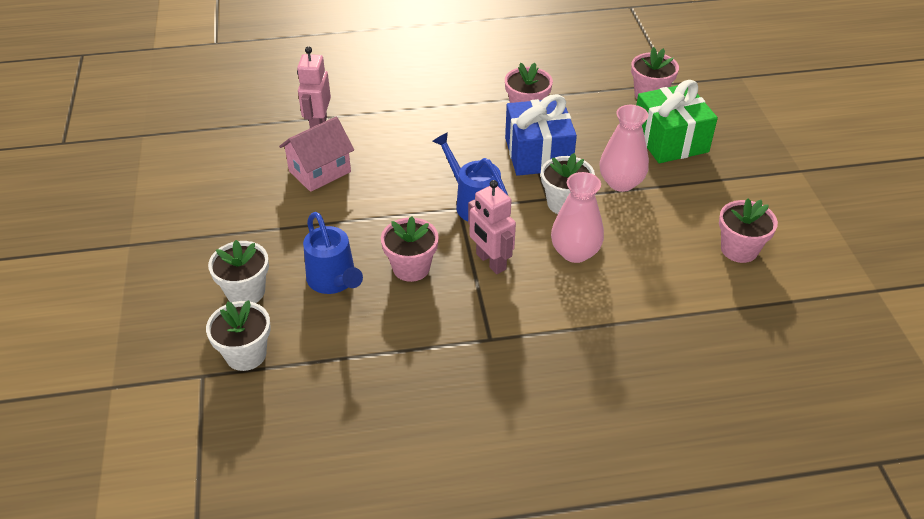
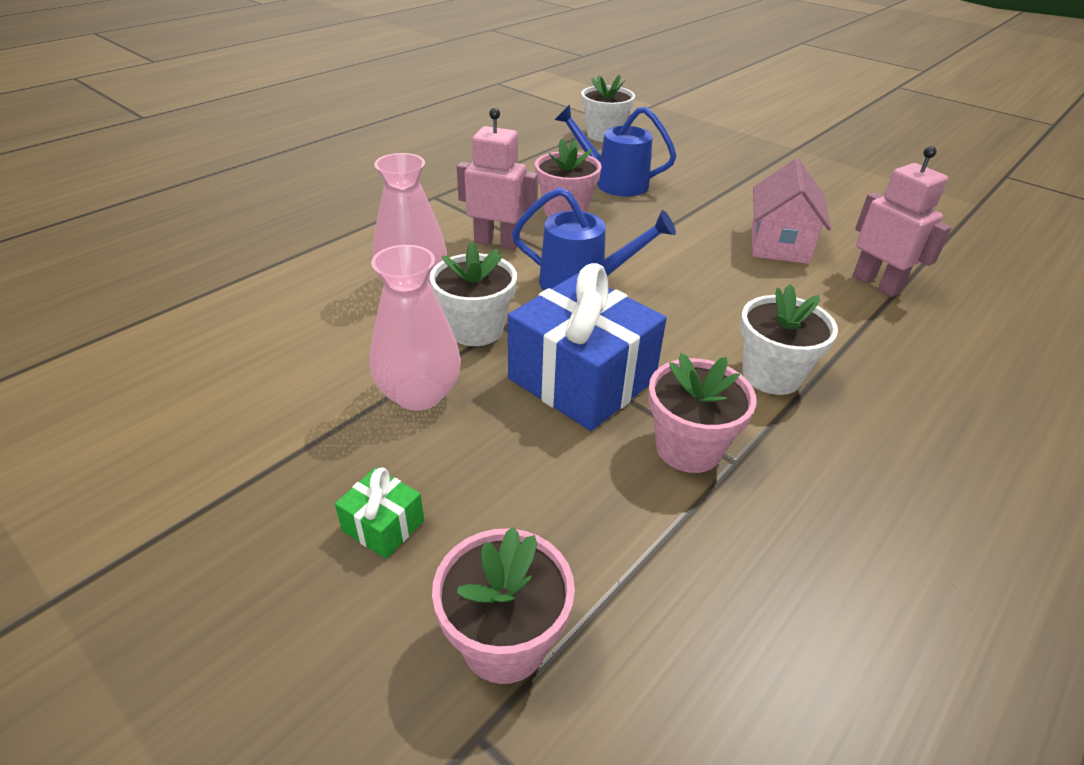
camera: 140 degrees right, 5 degrees down
(245, 292) = (665, 156): white flower pot -> white flower pot (771, 375)
(670, 140) = (383, 525): green gift -> green gift, size x0.43
(739, 249) = (180, 375): pink flower pot -> none

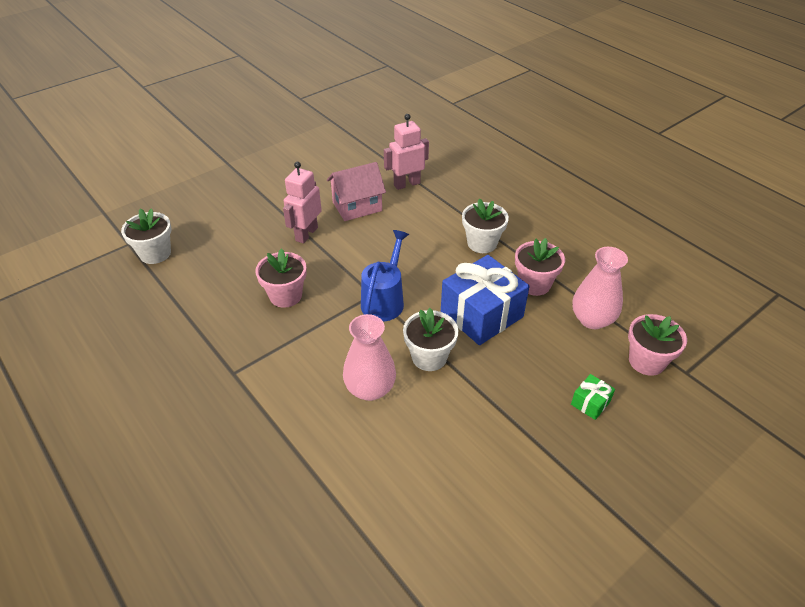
camera: 80 degrees left, 5 degrees up
(419, 394) = (491, 387): pink vase -> pink vase (592, 319)
(497, 242) = (321, 338): pink robot -> pink robot (306, 234)
(613, 183) = (247, 263): blue watering can -> none
(779, 244) = (357, 206): pink house -> pink house turned 45 degrees counterclockwise

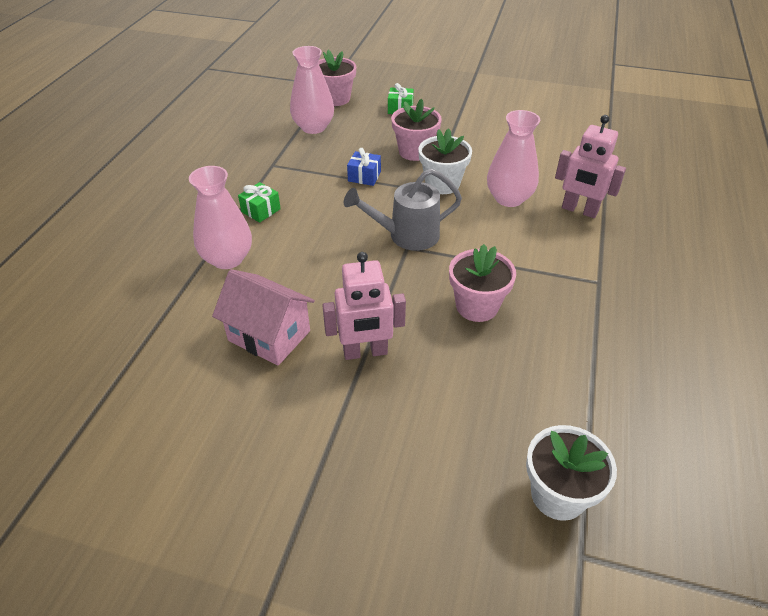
camera: 125 degrees left, 0 degrees up
(384, 300) = (406, 236): blue watering can -> grey watering can
(406, 184) = (182, 314): pink robot -> pink robot (579, 210)
(440, 213) = (227, 259): none -> pink vase
(481, 314) = (364, 176): blue gift -> blue gift, size x0.43
(482, 243) = (261, 210): white flower pot -> green gift
(534, 284) = (296, 163): pink flower pot -> pink flower pot (415, 152)

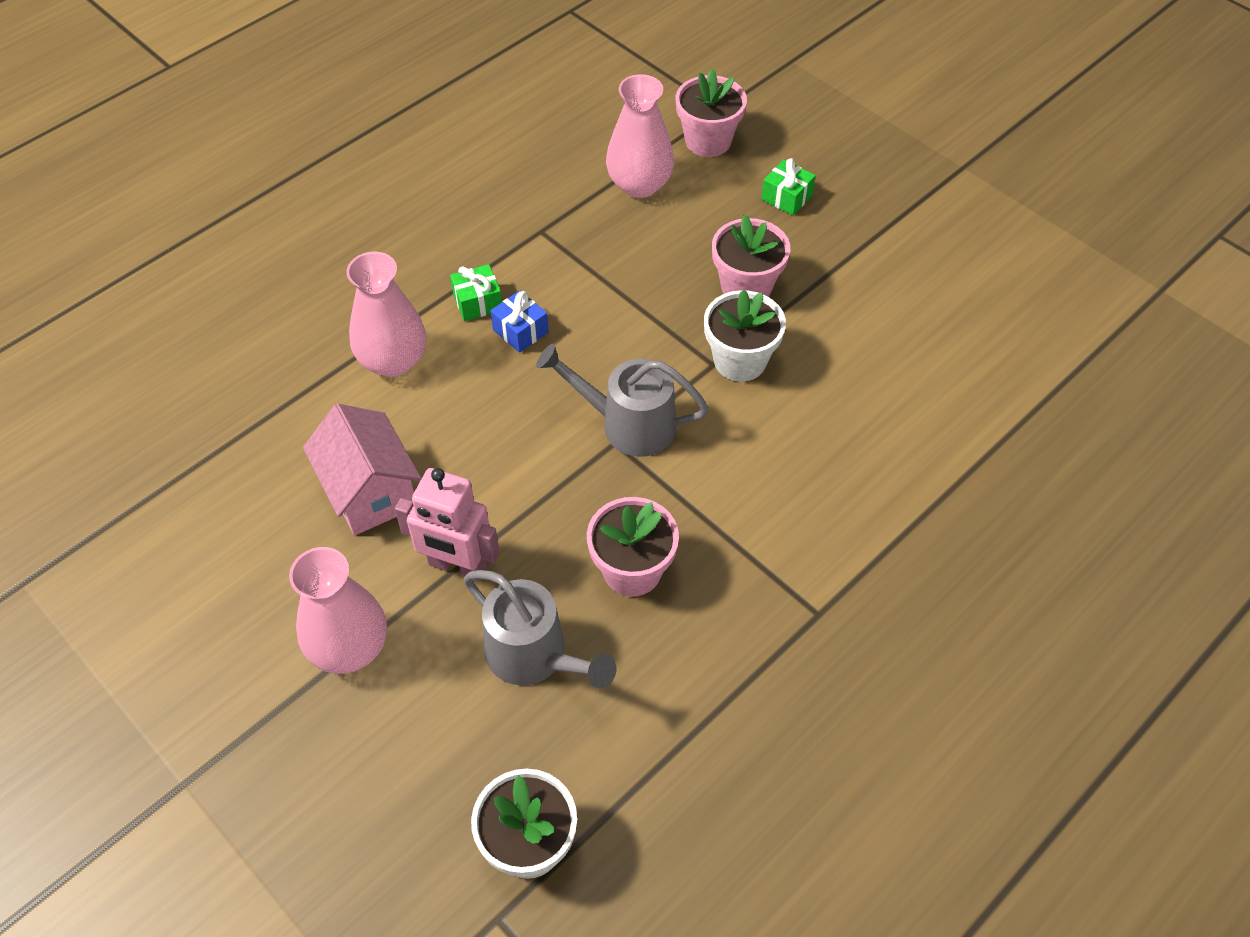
camera: 30 degrees right, 10 degrees up
(364, 176) = (645, 302): blue gift -> blue gift (520, 331)
(461, 380) = (535, 657): none -> grey watering can
(509, 198) = (812, 426): pink vase -> pink vase (349, 647)
(579, 210) = (895, 491): pink robot -> none

